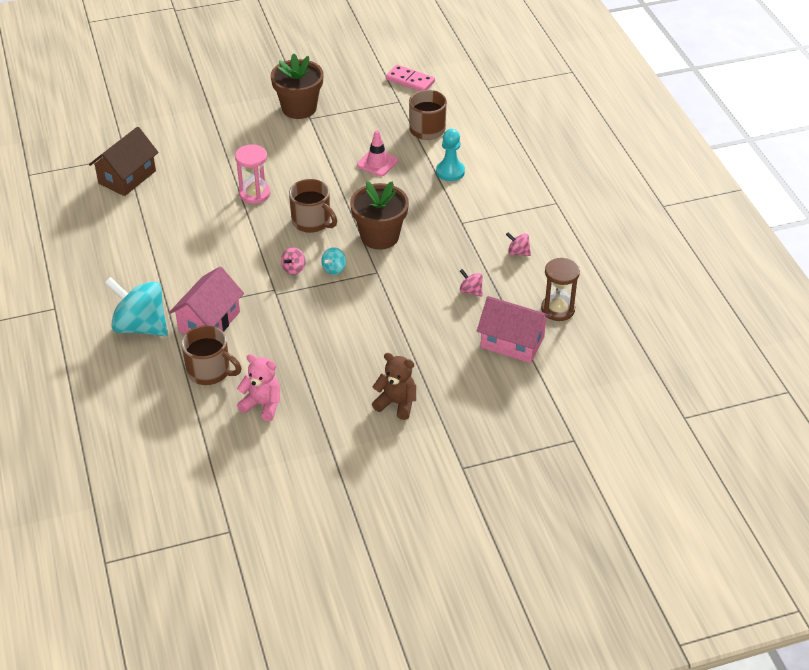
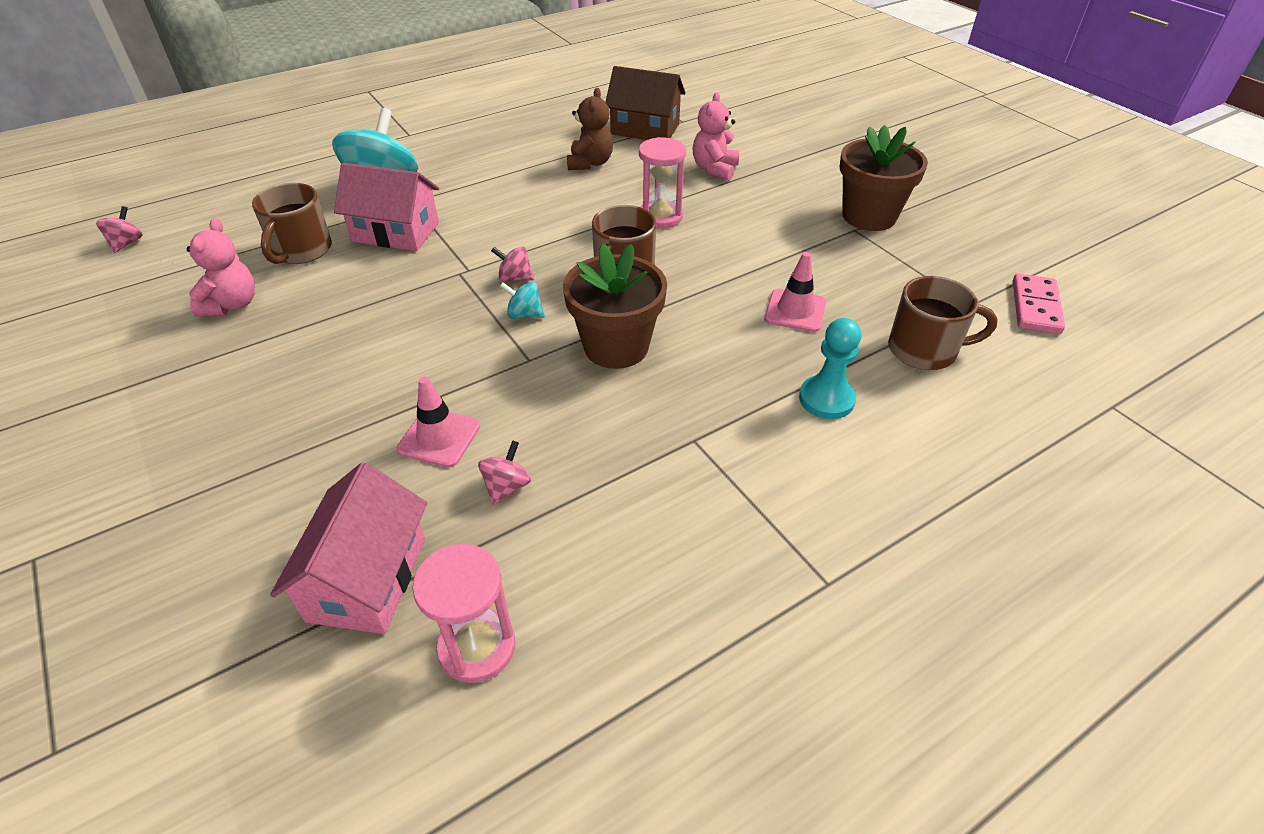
camera: 75 degrees right, 0 degrees up
(207, 156) = (714, 169): none -> pink teddy bear
(396, 403) = (214, 440): brown teddy bear -> brown teddy bear (590, 163)
(427, 313) = (439, 438): none -> pink traffic cone
(518, 252) = (639, 542): pink spinning top -> pink spinning top (127, 243)
(558, 309) = (477, 647): brown hourglass -> pink hourglass

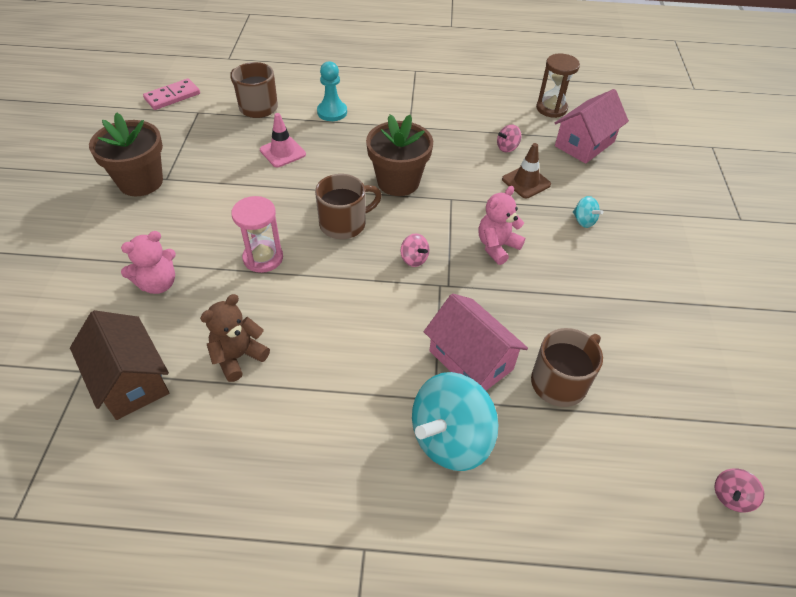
camera: 145 degrees left, 5 degrees up
(232, 305) = (629, 345): pink teddy bear -> pink teddy bear (497, 246)
(439, 438) = (526, 182): pink traffic cone -> brown traffic cone
(477, 647) = (551, 108): pink hourglass -> brown hourglass
(524, 314) = (430, 228): turquoise spinning top -> turquoise spinning top (583, 221)

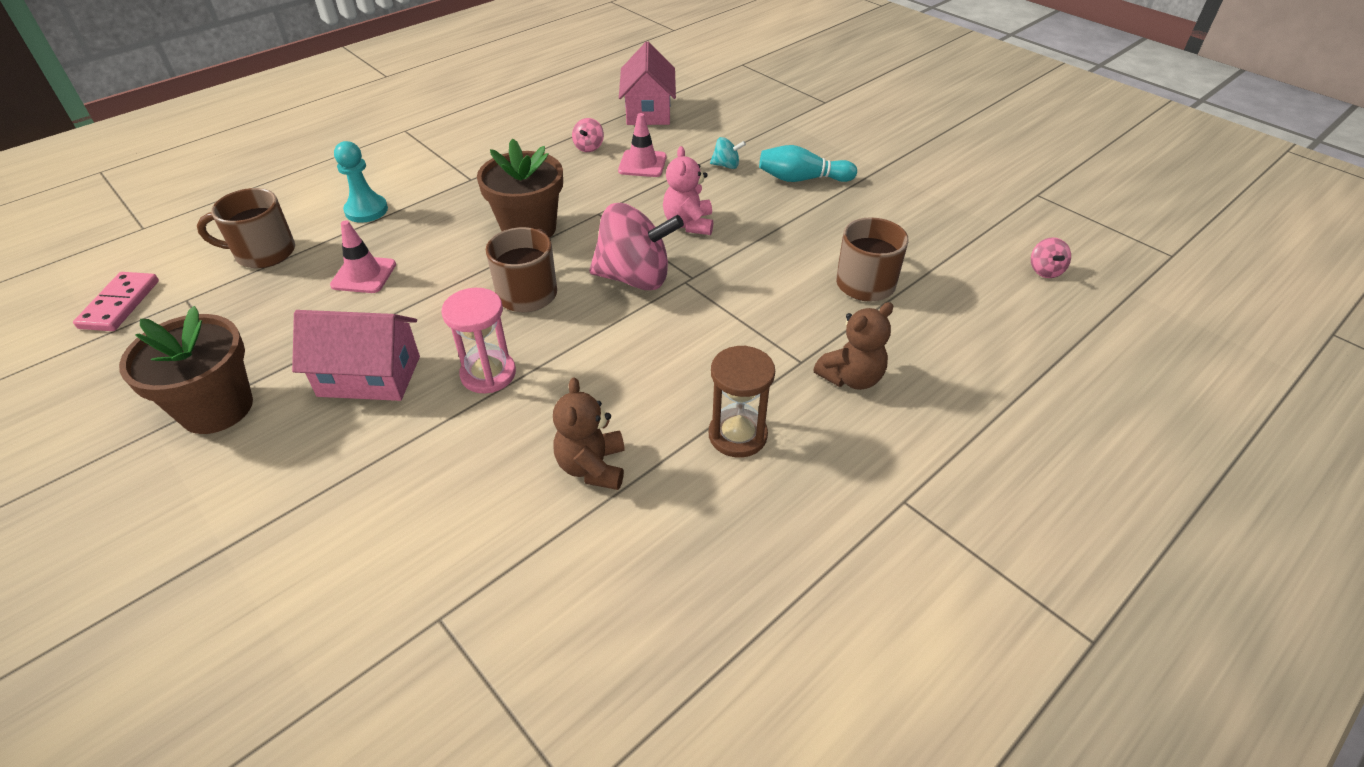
camera: 45 degrees left, 5 degrees down
(130, 380) = (510, 577): brown house -> none
(158, 284) = (402, 478): pink teddy bear -> none
(414, 259) = (635, 278): pink spinning top -> pink spinning top, size x2.29
(450, 439) = (851, 378): turquoise spinning top -> brown teddy bear
(471, 360) = (787, 315): pink house -> pink house (369, 376)
(526, 182) = (642, 164): brown traffic cone -> pink traffic cone
(551, 108) = (583, 98): brown hourglass -> brown hourglass (737, 435)
(627, 269) = (802, 179): none -> turquoise bowling pin

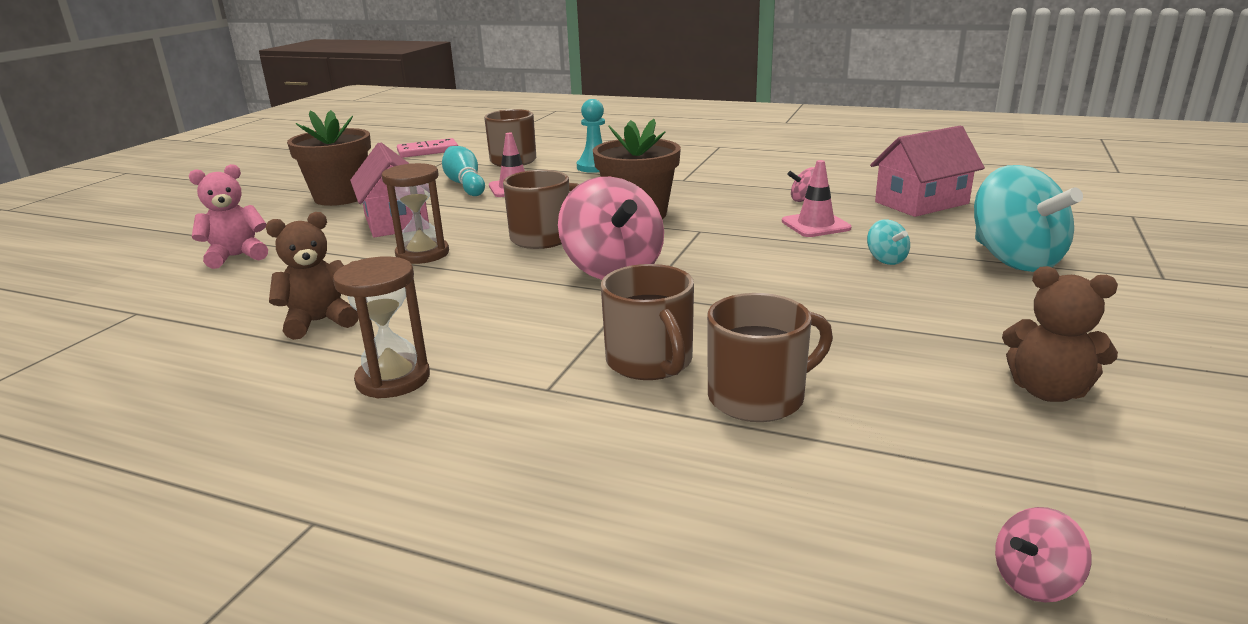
camera: 65 degrees right, 20 degrees down
(488, 374) = (422, 254): pink hourglass -> brown hourglass
(689, 224) = (738, 270): pink teddy bear -> pink teddy bear (236, 256)
(767, 128) = (1014, 260): none -> turquoise spinning top
(796, 308) = (650, 362): none -> brown mug
(802, 179) = (936, 305): turquoise bowling pin -> turquoise bowling pin (465, 184)
(851, 378) = (540, 429): brown teddy bear -> brown teddy bear (1048, 391)

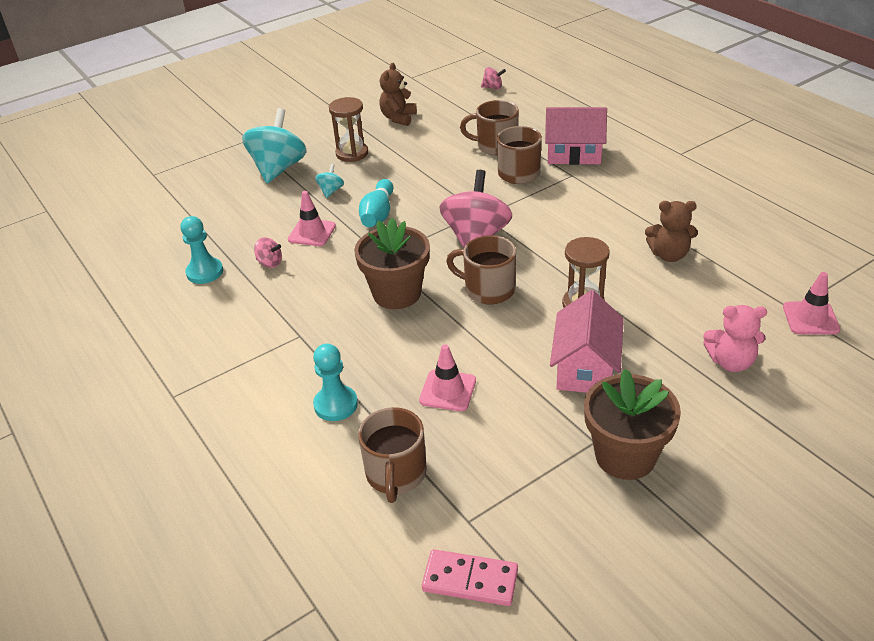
camera: 145 degrees left, 15 degrees up
(115, 310) = (810, 318): none -> pink traffic cone
(393, 379) = (637, 201): brown hourglass -> brown hourglass (352, 153)
(465, 184) = (486, 425): turquoise bowling pin -> turquoise bowling pin (378, 214)
(849, 182) = (205, 272): none -> turquoise pawn
(921, 203) = (216, 228): pink house -> pink house (574, 154)
(1048, 391) = (398, 118): brown teddy bear -> brown teddy bear turned 135 degrees counterclockwise

